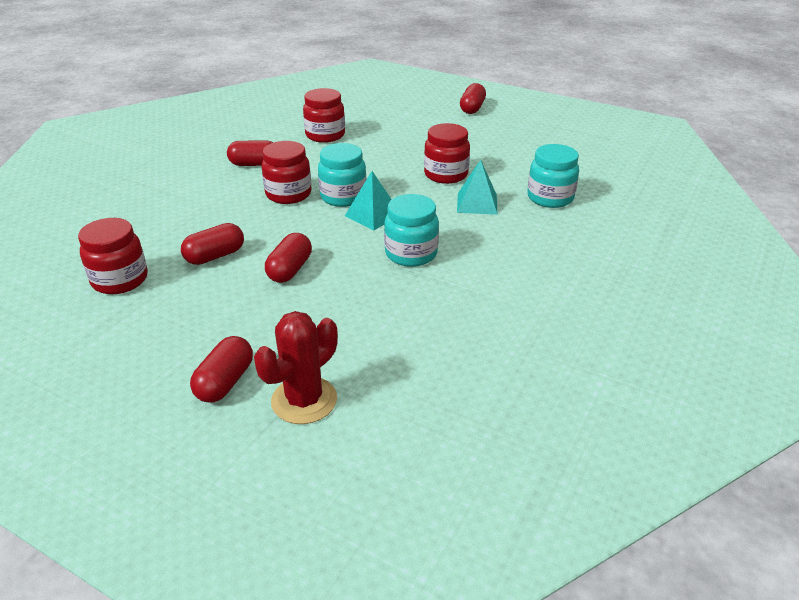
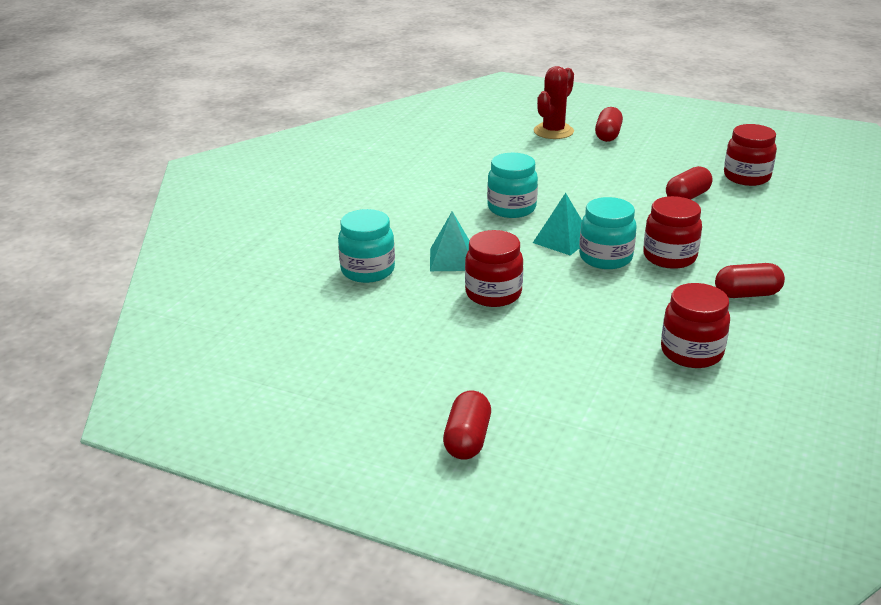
camera: 175 degrees right, 5 degrees down
(290, 270) = (612, 191): red capsule -> none

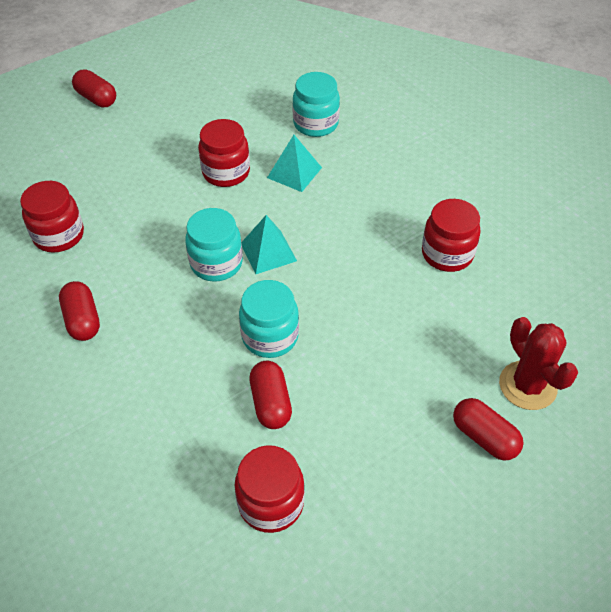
camera: 120 degrees right, 20 degrees up
(511, 208) = (353, 248): turquoise jar -> turquoise jar (270, 336)
(669, 257) = (179, 307): red jar -> red jar (447, 254)
(747, 294) = (83, 320): red capsule -> red capsule turned 45 degrees counterclockwise

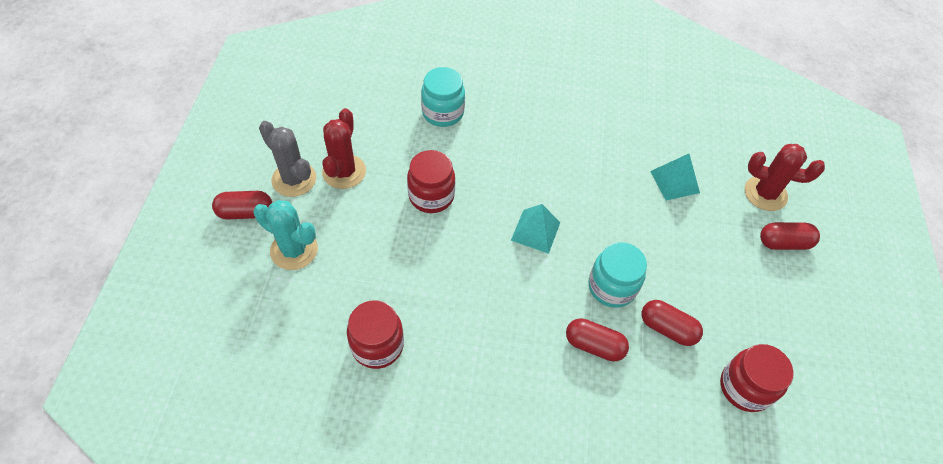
camera: 50 degrees left, 5 degrees up
(83, 320) = (485, 389): red capsule -> red capsule (594, 345)
(92, 141) = (294, 250): none -> turquoise cactus
(152, 99) = (294, 179): none -> grey cactus
(190, 116) = (344, 172): none -> red cactus
(216, 263) = (515, 267): turquoise jar -> none
(294, 172) = (476, 160): turquoise pyramid -> turquoise pyramid (675, 182)
(447, 254) = (633, 146): red jar -> none

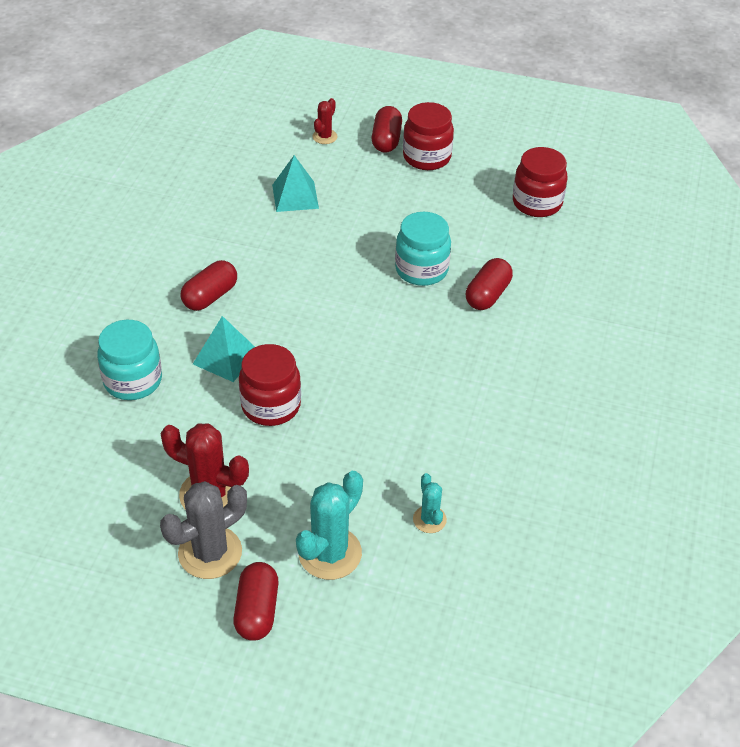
camera: 80 degrees left, 10 degrees down
(327, 314) = (429, 519): none -> turquoise cactus
(377, 345) = (474, 473): red jar -> red jar (426, 157)
(535, 231) = (340, 318): turquoise pyramid -> turquoise pyramid (226, 357)
(667, 328) = (473, 239): red capsule -> red capsule (210, 296)
(765, 193) = (324, 137): red cactus -> red cactus, size x0.54

